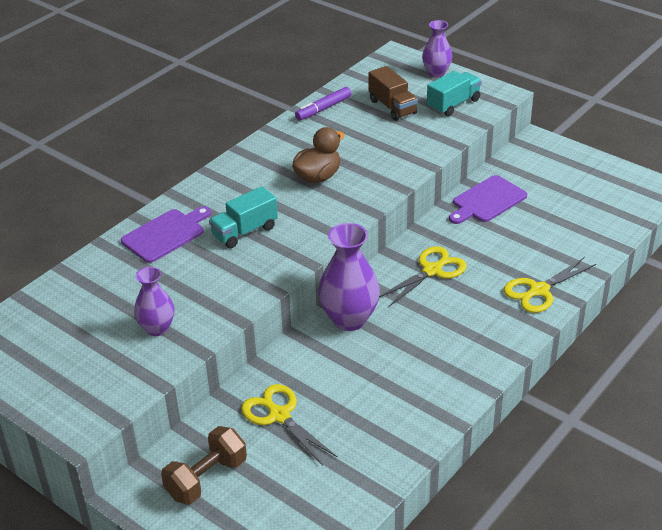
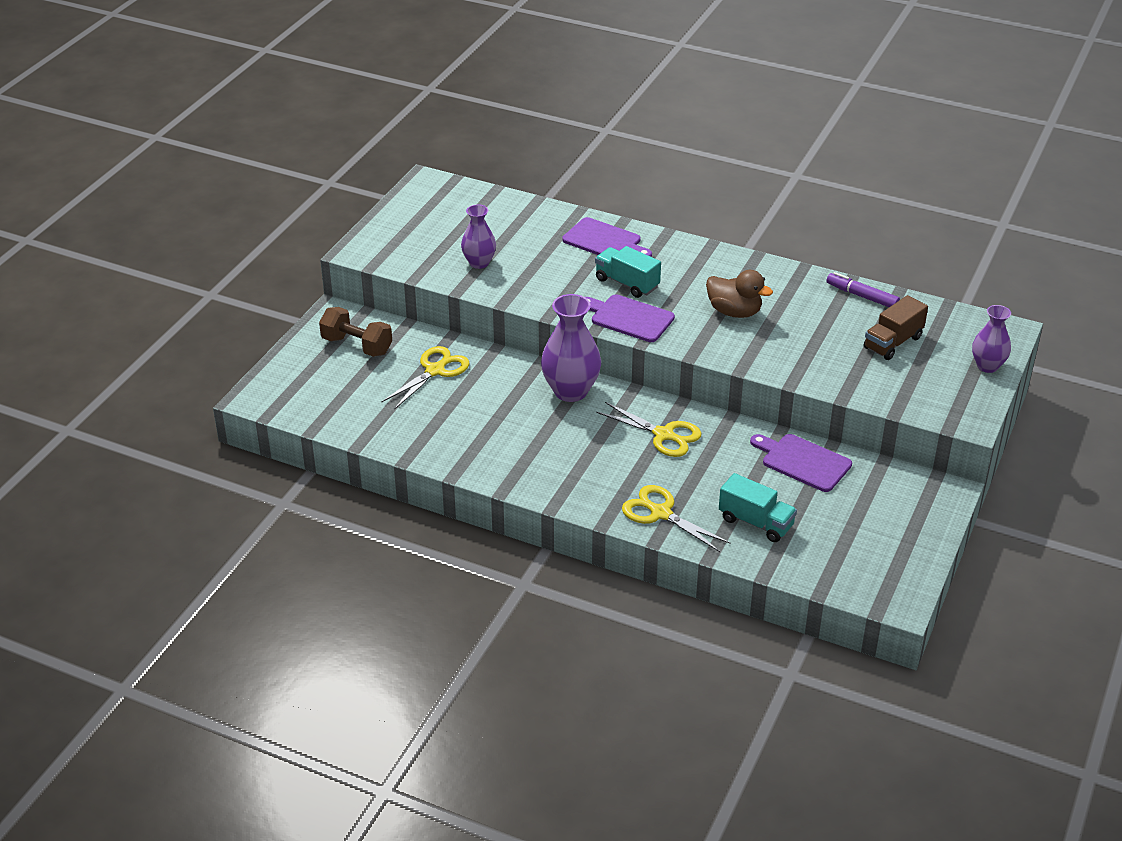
camera: 75 degrees right, 0 degrees up
(301, 239) = (629, 318): none -> purple cutting board
(453, 104) = (924, 386): turquoise truck -> turquoise truck (756, 522)

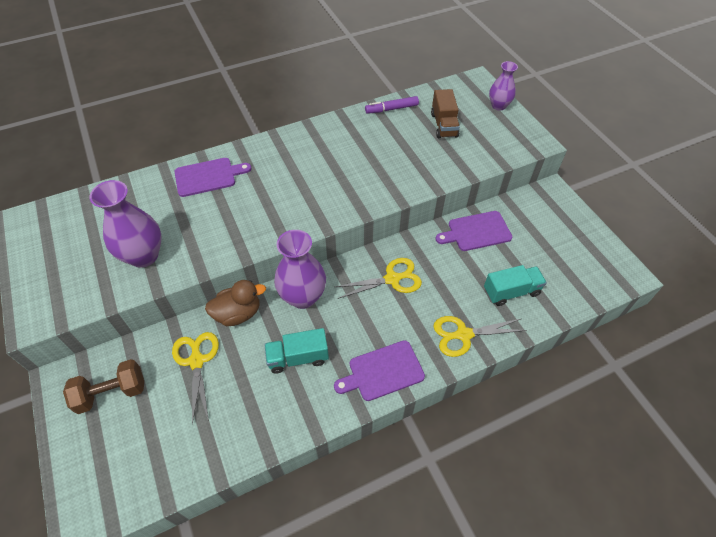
camera: 50 degrees left, 15 degrees up
(479, 263) = (144, 256): purple vase -> purple vase, size x1.62
(627, 283) = (261, 195): turquoise truck -> turquoise truck (298, 357)
(629, 318) = (295, 218): purple cutting board -> purple cutting board (382, 371)
(734, 312) = (346, 167): brown duck -> brown duck (238, 313)

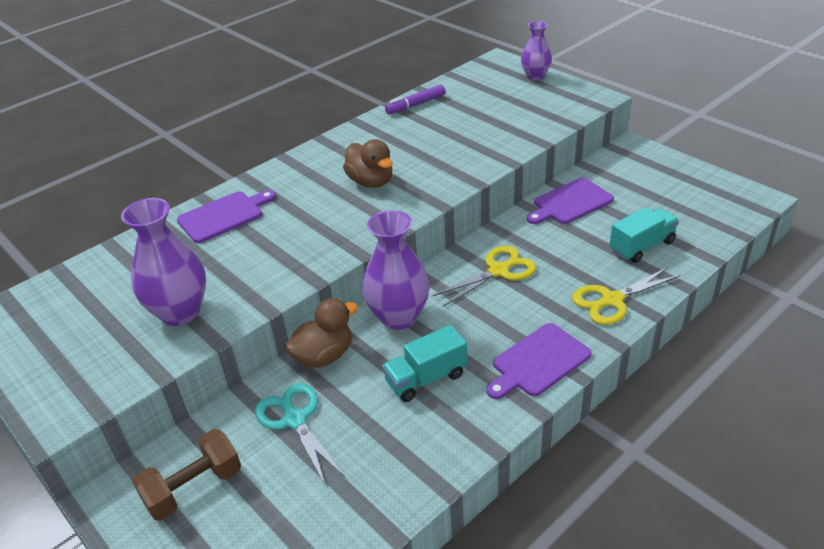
camera: 15 degrees left, 15 degrees down
(197, 361) = (295, 420): yellow scissors -> turquoise scissors
(324, 176) = (371, 182): none -> brown duck
(444, 125) = (484, 106): brown truck -> none

